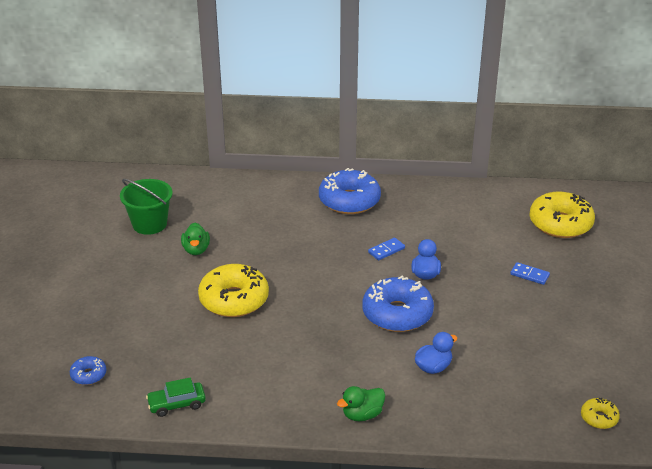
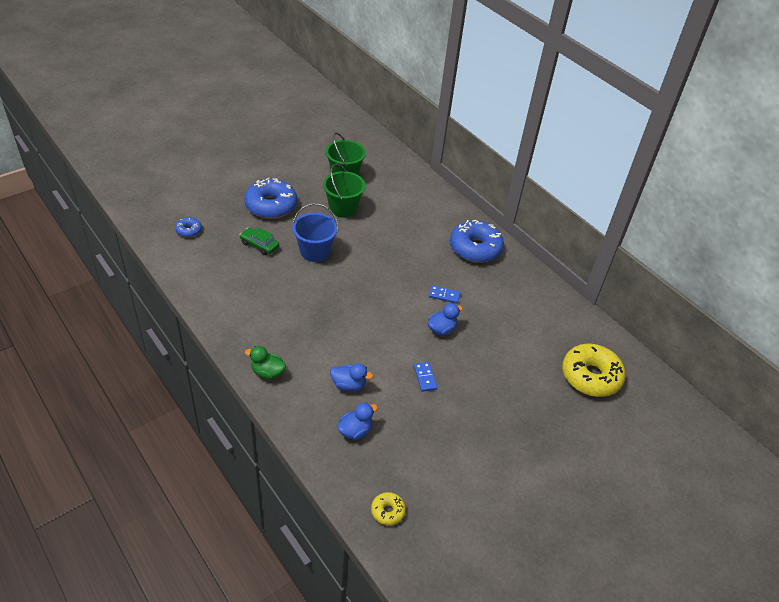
camera: 45 degrees right, 10 degrees up
(176, 404) = (198, 280): green car -> green car (259, 245)
(196, 250) = (343, 208): green duck -> green bucket
(234, 299) = (315, 251): yellow donut -> blue bucket
(397, 314) = (384, 337): blue donut -> blue donut (271, 206)
(491, 391) = (355, 430): none -> blue duck
(529, 275) = (507, 388): blue domino -> blue domino (425, 377)

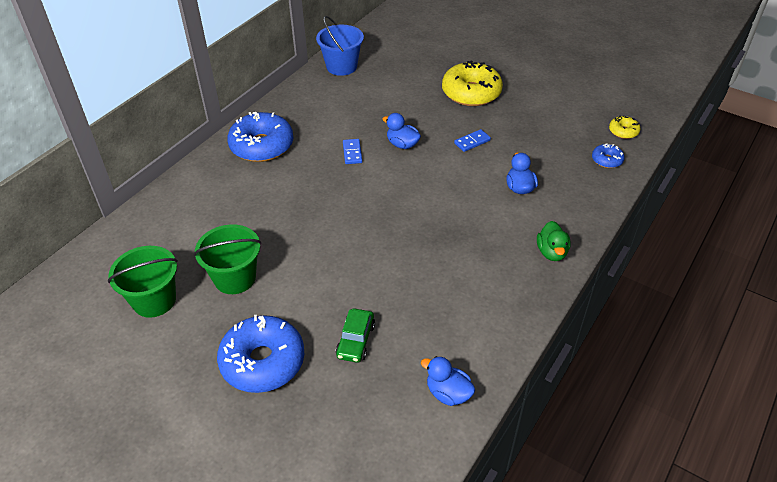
camera: 105 degrees left, 0 degrees up
(189, 230) = (368, 443): blue donut -> blue donut (607, 160)
(315, 251) = (338, 278): blue bucket -> blue bucket (341, 66)
(355, 430) = (566, 169): blue duck -> blue duck (448, 393)
(590, 376) = (400, 54): yellow donut -> yellow donut (471, 93)

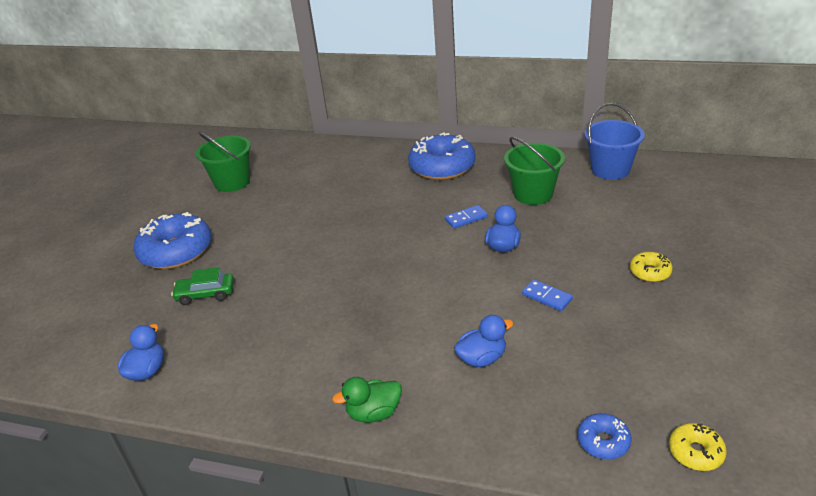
camera: 75 degrees right, 10 degrees down
(235, 278) = (265, 209): green bucket -> green bucket (533, 194)
(471, 93) = (650, 272): yellow donut -> yellow donut, size x0.47

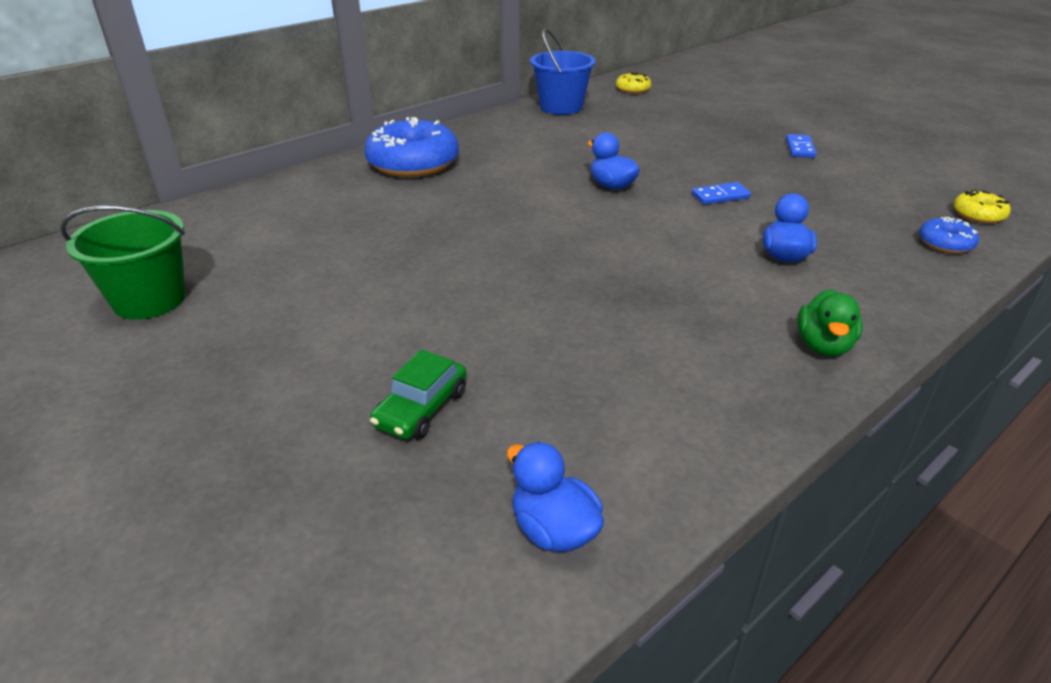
camera: 60 degrees left, 0 degrees up
(176, 251) = (250, 408): blue donut -> none
(466, 218) = (534, 185): blue domino -> blue domino (799, 148)
(533, 194) = (545, 145): green bucket -> none
(650, 272) = (735, 148): yellow donut -> yellow donut (633, 89)

